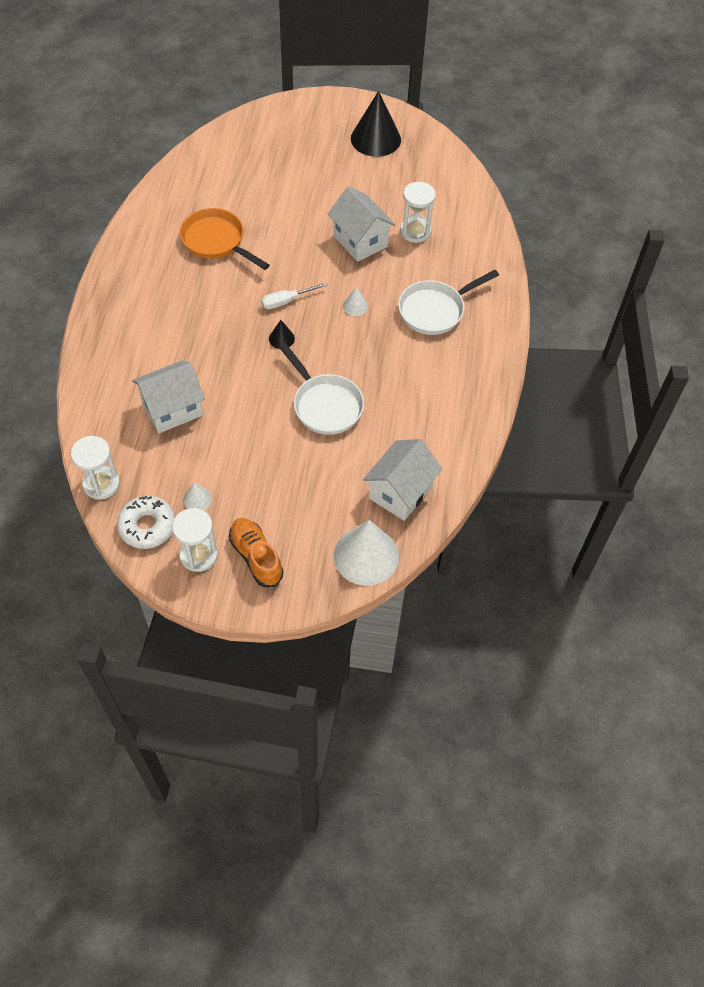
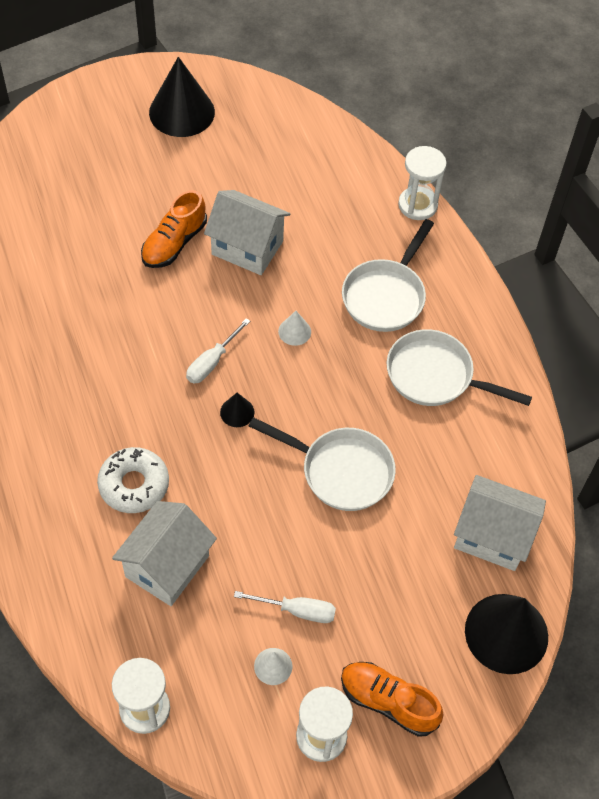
camera: 30 degrees left, 0 degrees up
(147, 526) = (237, 733): white donut -> white donut (134, 485)
(216, 241) = (77, 323): orange pan -> none
(236, 474) = (297, 610): none -> white screwdriver
(313, 218) = (174, 243): none -> orange shoe
(366, 556) = (506, 633): white cone -> black cone
(400, 492) = (492, 536): white house -> white house turned 75 degrees counterclockwise
(415, 231) = (301, 209): white hourglass -> white hourglass (417, 205)
(433, 375) = (435, 376): none -> white pan

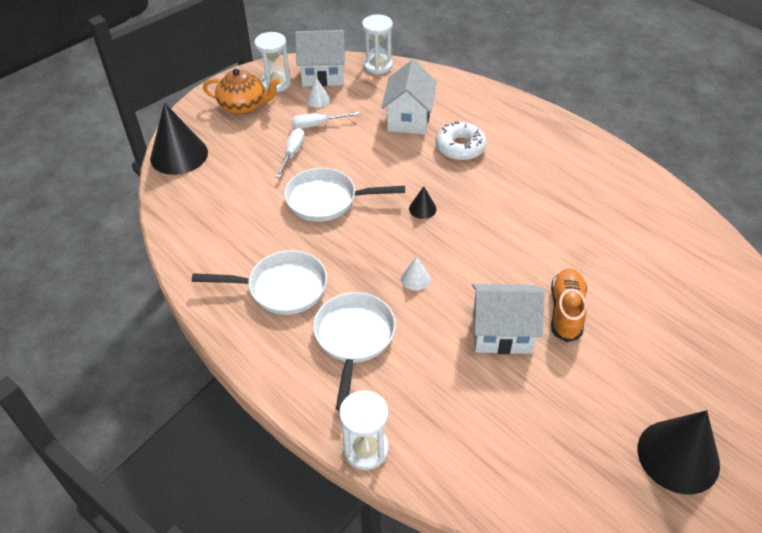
camera: 160 degrees right, 10 degrees down
(212, 362) = (464, 233): white screwdriver -> white screwdriver (292, 153)
(388, 702) = (243, 106): orange shoe -> orange teapot
(492, 536) = (202, 200): white house -> white house (323, 75)

